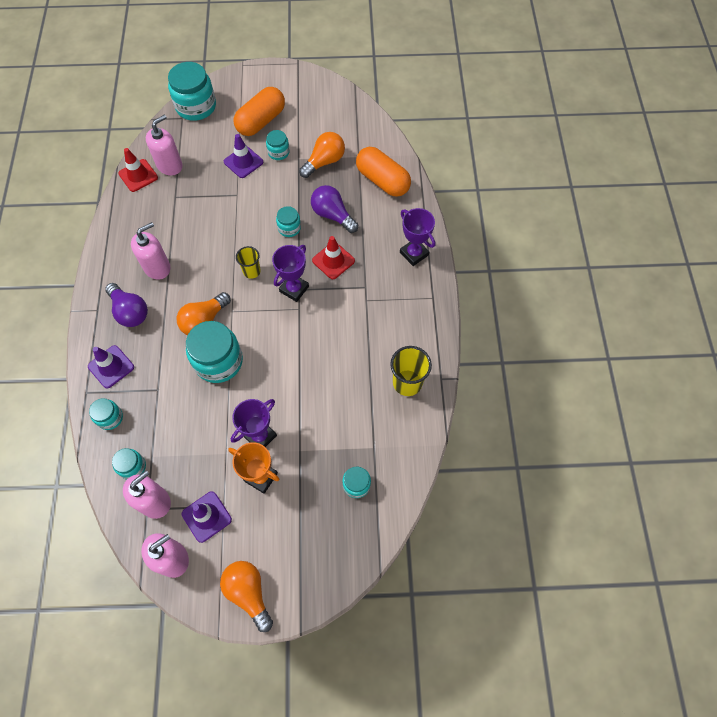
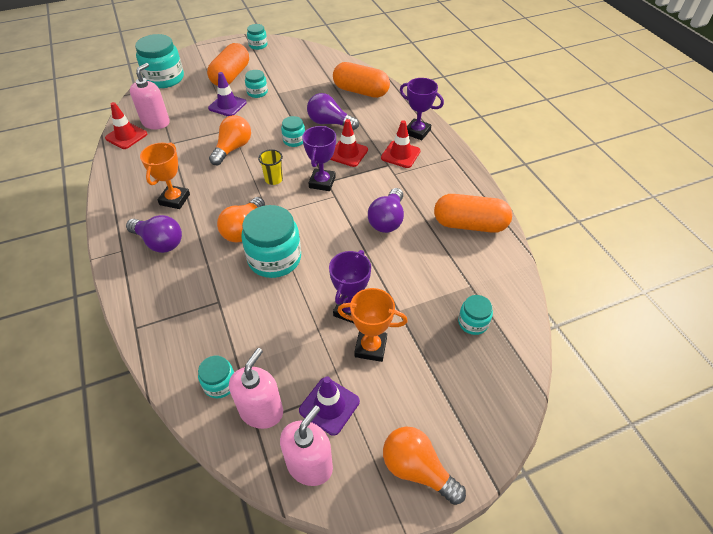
camera: 20 degrees left, 15 degrees down
(110, 418) = (173, 343): turquoise jar -> turquoise jar (258, 45)
(111, 367) = (156, 296): purple traffic cone -> none
(157, 267) = (175, 199): pink soap dispenser -> orange trophy
(324, 162) = (302, 90): orange light bulb -> orange light bulb (233, 148)
(334, 352) = (387, 220): none -> purple light bulb
(383, 278) = (400, 154): none -> red traffic cone
(407, 383) = (469, 224): yellow cup -> orange capsule

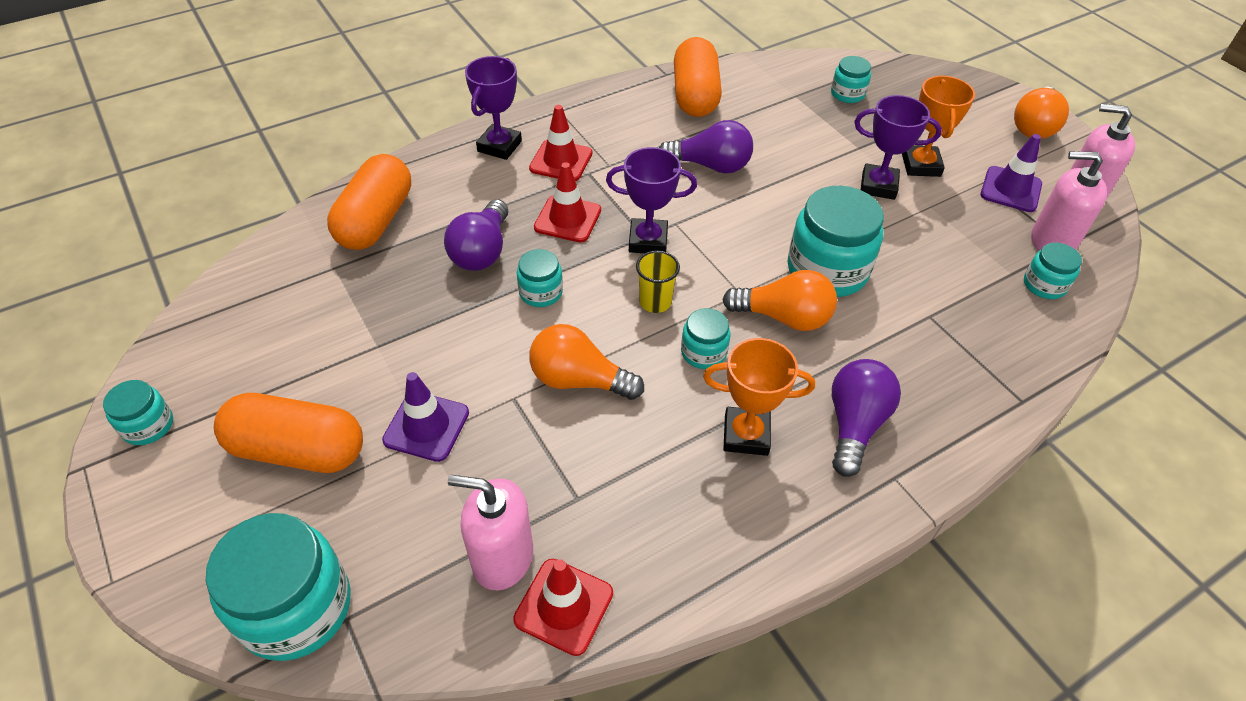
camera: 100 degrees left, 0 degrees up
(257, 92) = (374, 382): turquoise jar -> turquoise jar (703, 352)

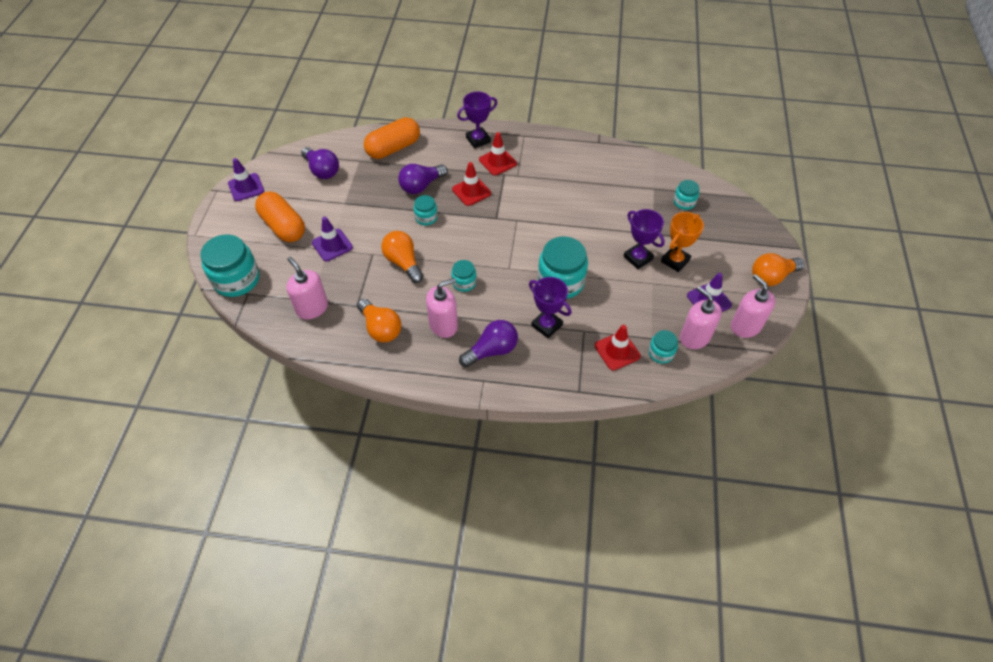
camera: 40 degrees right, 5 degrees up
(148, 426) = (246, 187): turquoise jar -> purple traffic cone
(564, 606) = (315, 337): red traffic cone -> red traffic cone (617, 351)
(648, 241) = (495, 221): purple trophy -> purple trophy (547, 325)
(655, 302) = (468, 250): yellow cup -> none
(695, 95) = (599, 161): orange capsule -> none
(710, 165) = (565, 201): purple light bulb -> purple light bulb (322, 170)
(746, 435) = (443, 325): orange trophy -> pink soap dispenser
(783, 317) = (515, 289): orange light bulb -> orange light bulb (381, 328)

